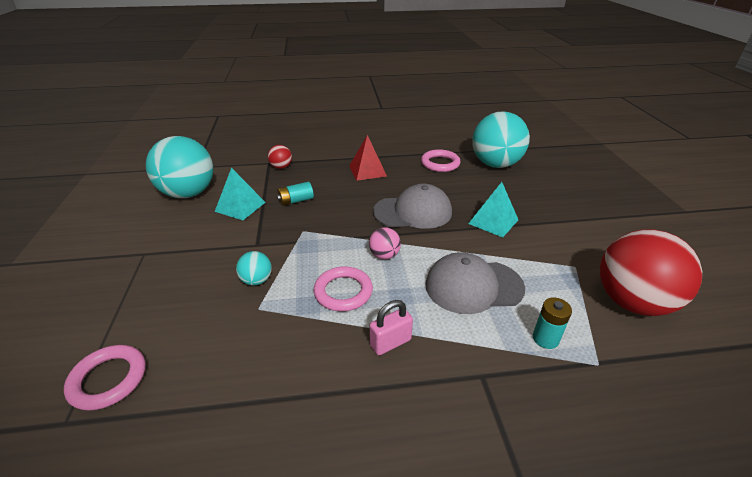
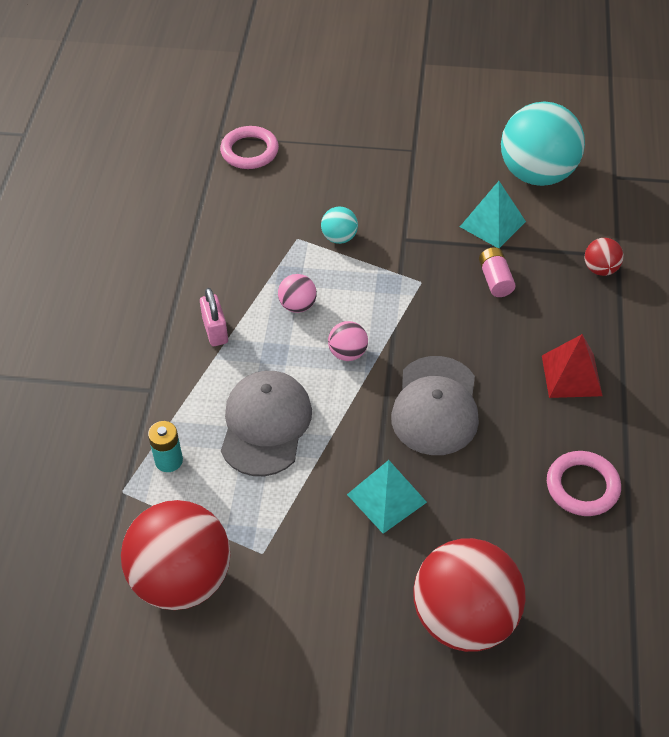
camera: 105 degrees right, 15 degrees up
(296, 201) = (495, 280): turquoise battery -> pink battery
(343, 292) = (297, 305): pink ring -> pink ball
(495, 164) = (566, 577): turquoise ball -> none
(544, 188) = (464, 618): none -> red ball

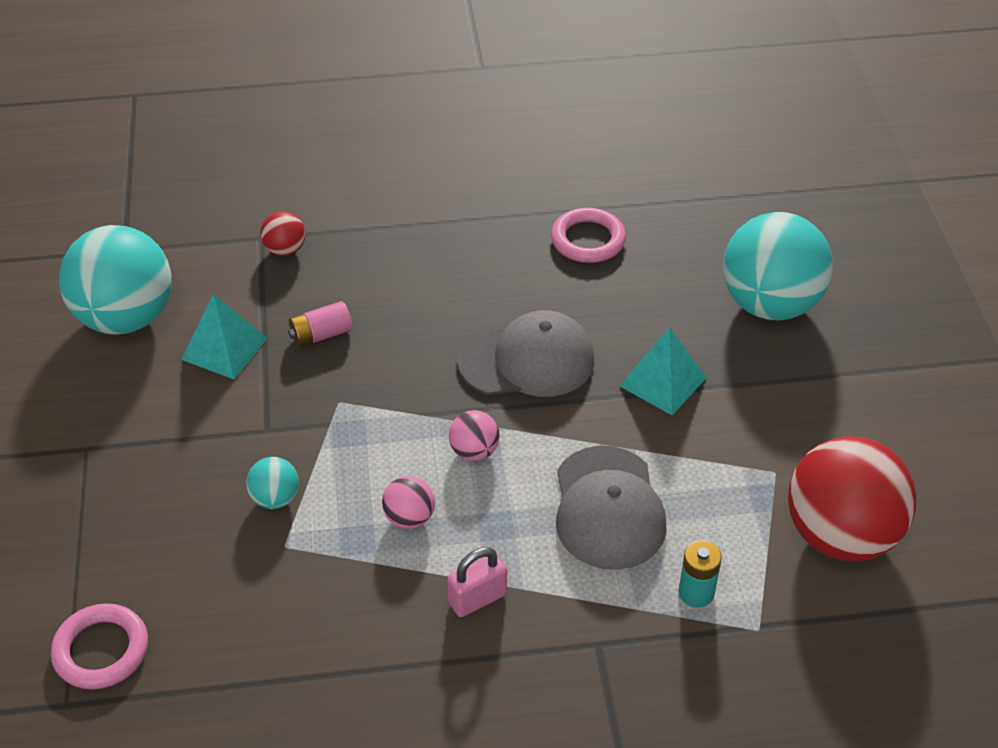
camera: 105 degrees left, 5 degrees down
(265, 425) = (608, 508): grey cap -> grey cap turned 90 degrees counterclockwise
(464, 618) = (770, 304): red ball -> turquoise ball
(571, 375) = (449, 259): red pyramid -> none

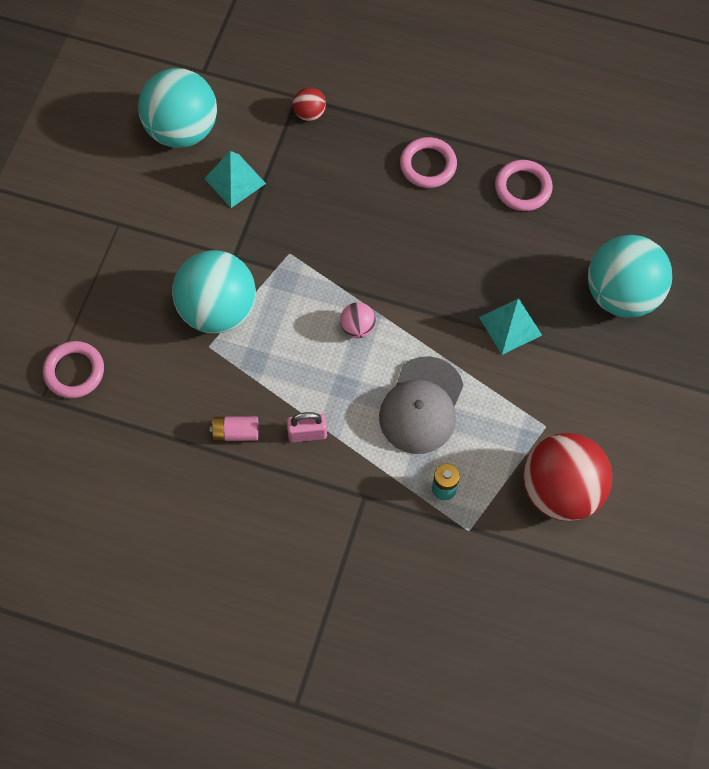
camera: 25 degrees right, 20 degrees up
(275, 498) = (218, 309): turquoise ball -> turquoise ball, size x2.30
(321, 335) = (302, 195): pink battery -> pink battery (236, 432)
(409, 518) = (293, 359): pink ball -> none
(461, 254) = (428, 165): none -> pink ring
(527, 360) = (428, 271): grey cap -> none

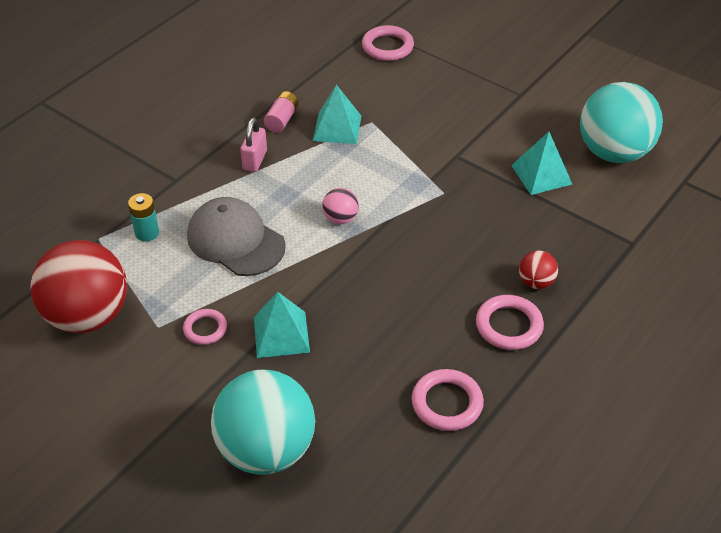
camera: 110 degrees right, 20 degrees down
(218, 309) = (405, 134): turquoise ball -> none
(230, 375) = (337, 128): none -> turquoise pyramid
(309, 113) = (608, 247): red ball -> red ball (536, 282)
(531, 387) = (205, 329): none -> pink ring

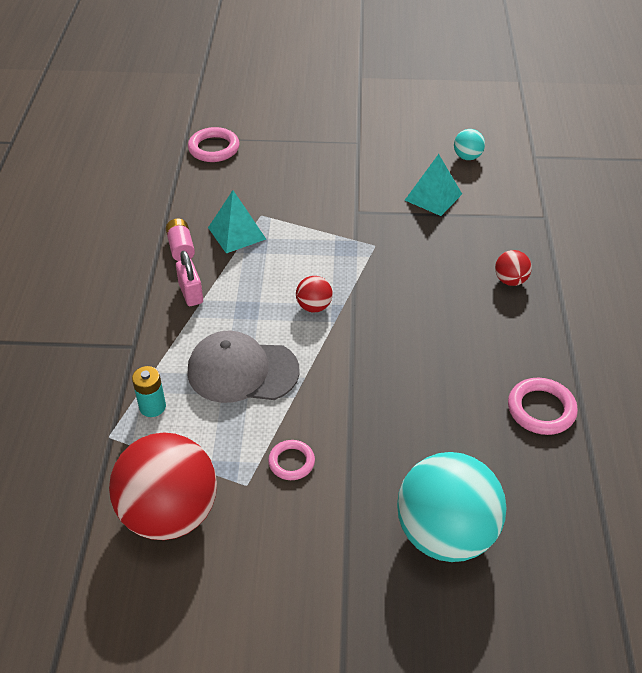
camera: 35 degrees left, 0 degrees up
(281, 334) = (361, 429): turquoise pyramid -> none
(340, 218) = (314, 306): pink ball -> red ball
(509, 326) = (524, 324): pink ring -> none
(613, 153) = (467, 157): turquoise ball -> turquoise ball, size x0.44

